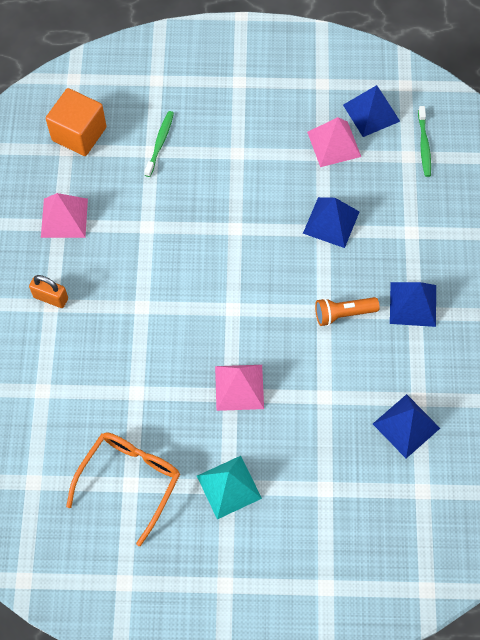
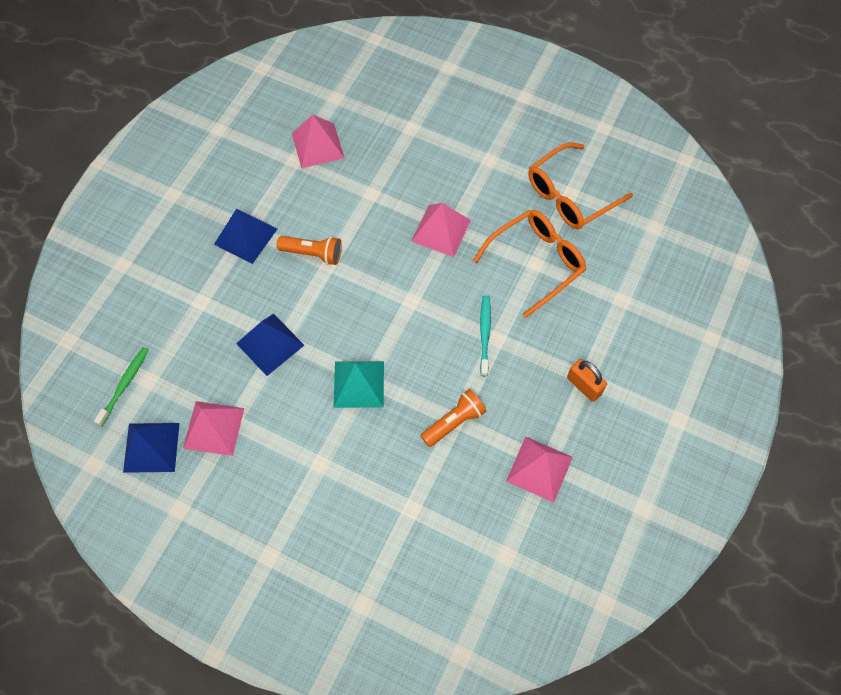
camera: 155 degrees left, 0 degrees up
(79, 134) = (484, 570): orange cube -> none
(135, 394) = (536, 262): none -> orange glasses
(148, 224) = (454, 422): none -> orange flashlight
(154, 306) = (485, 334): none -> turquoise toothbrush
(160, 143) = (397, 515): green toothbrush -> none
(229, 487) = (489, 159): turquoise pyramid -> turquoise pyramid (358, 384)
(406, 426) = (317, 145): blue pyramid -> pink pyramid

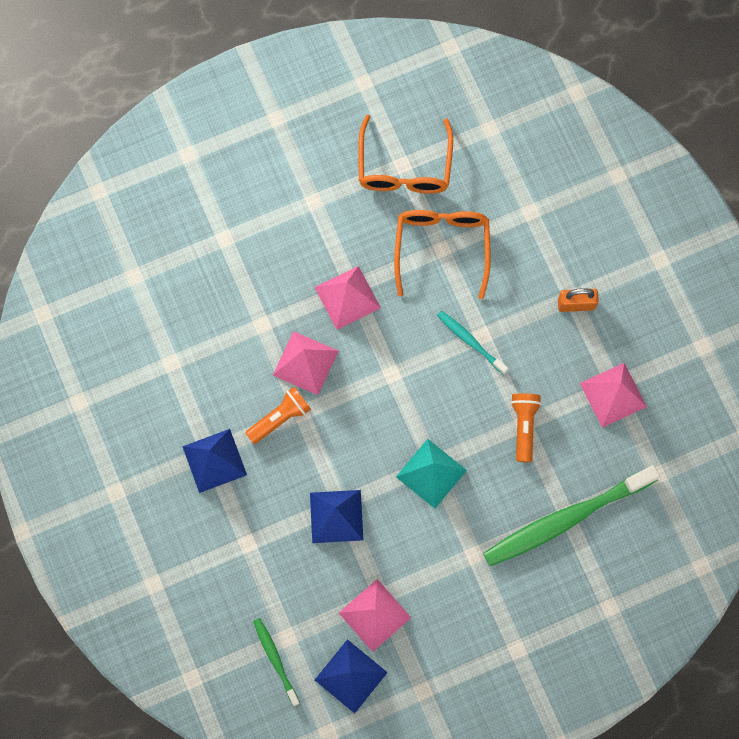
camera: 50 degrees left, 10 degrees up
(317, 145) = (172, 331): pink pyramid -> pink pyramid (305, 363)
(407, 511) = (565, 519): none -> green toothbrush

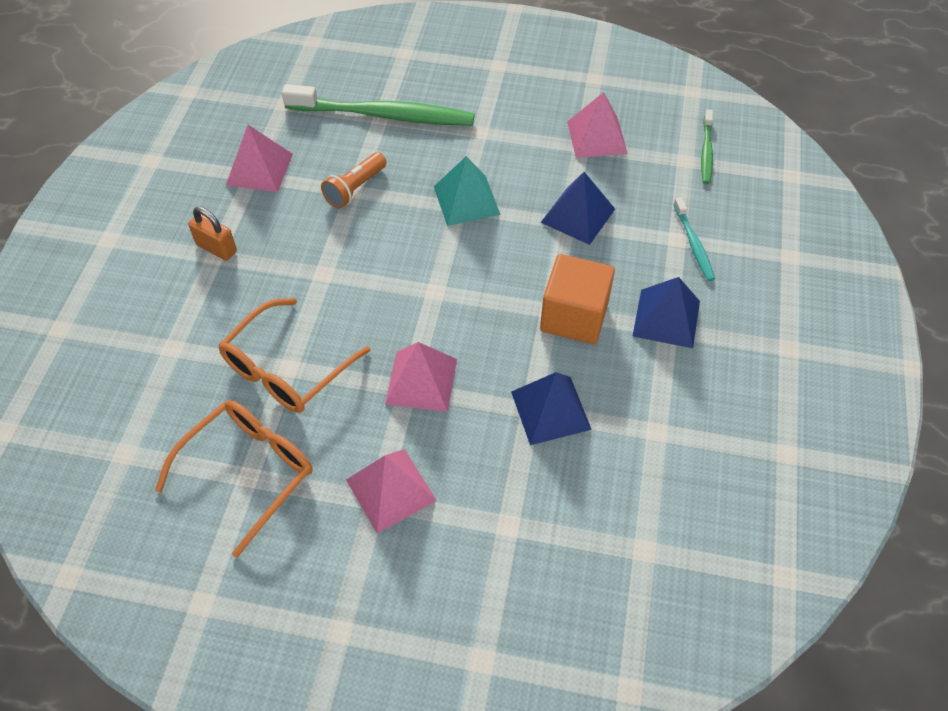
camera: 145 degrees left, 20 degrees down
(280, 418) = (574, 316): orange flashlight -> orange cube
(305, 363) = (512, 348): pink pyramid -> pink pyramid (391, 490)
(350, 676) = (647, 113): blue pyramid -> blue pyramid (550, 410)
(470, 341) = (338, 275): turquoise toothbrush -> turquoise toothbrush (693, 244)

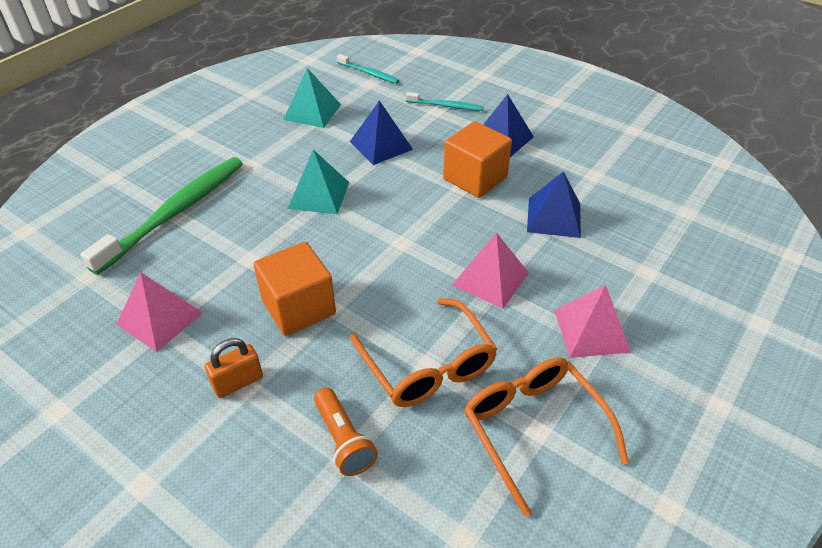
camera: 65 degrees left, 10 degrees down
(312, 250) = (299, 307): none -> orange cube
(355, 188) = (247, 257): orange flashlight -> orange flashlight (343, 440)
(597, 137) = (312, 112): pink pyramid -> turquoise pyramid
(706, 152) = (369, 73): green toothbrush -> turquoise toothbrush

